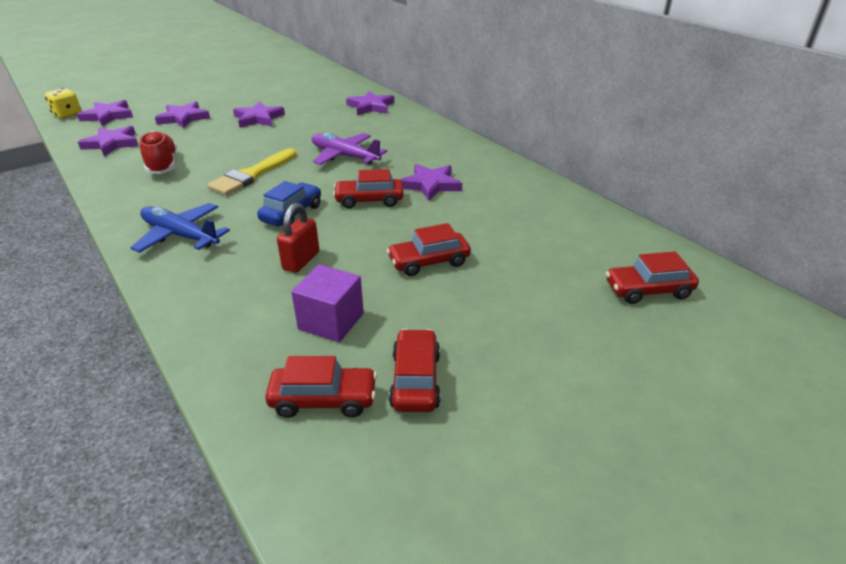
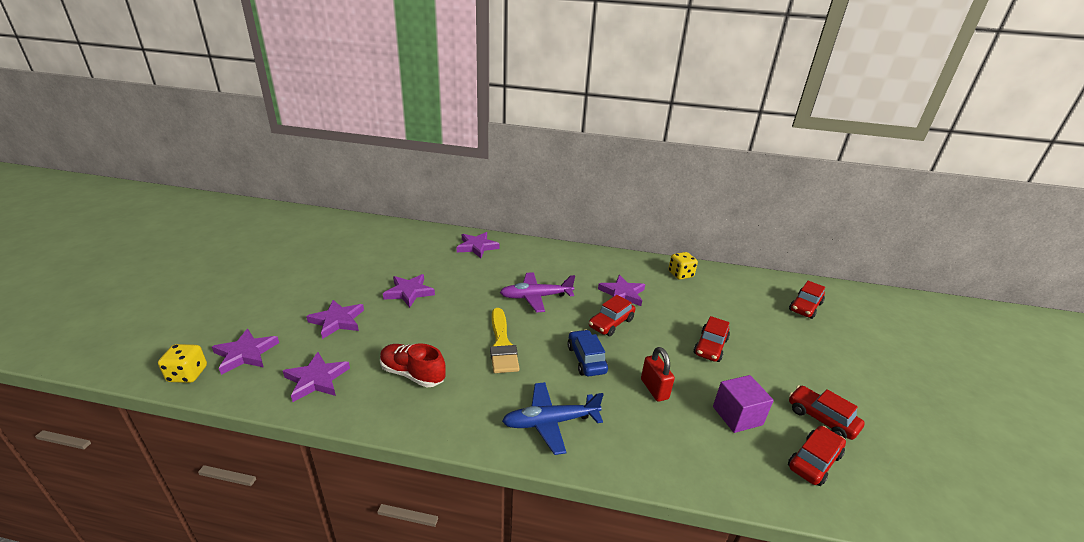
camera: 45 degrees left, 5 degrees down
(535, 195) = (680, 274): none -> yellow dice

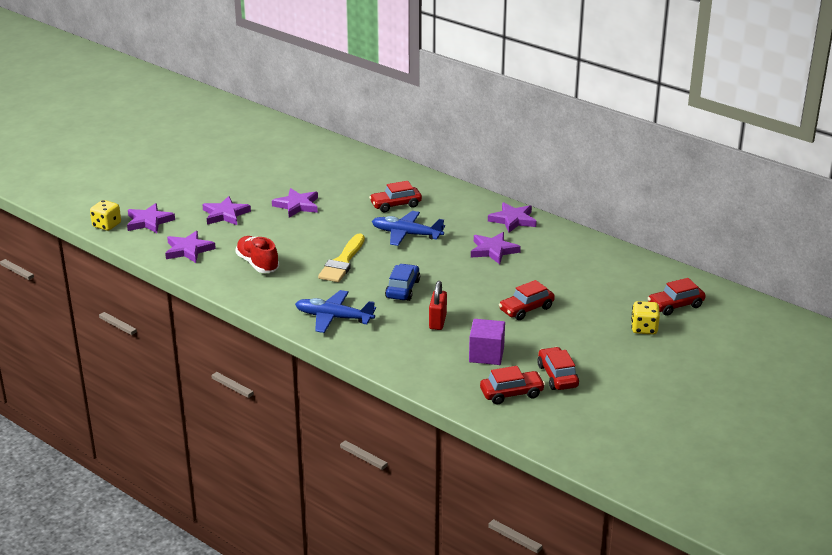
camera: 30 degrees right, 0 degrees up
(477, 247) = (391, 178): purple star -> purple star (513, 220)
(536, 297) = (406, 234): purple plane -> blue plane
(611, 323) = (454, 270): red car -> red car (395, 205)
(680, 274) = (577, 248): yellow dice -> yellow dice (644, 328)

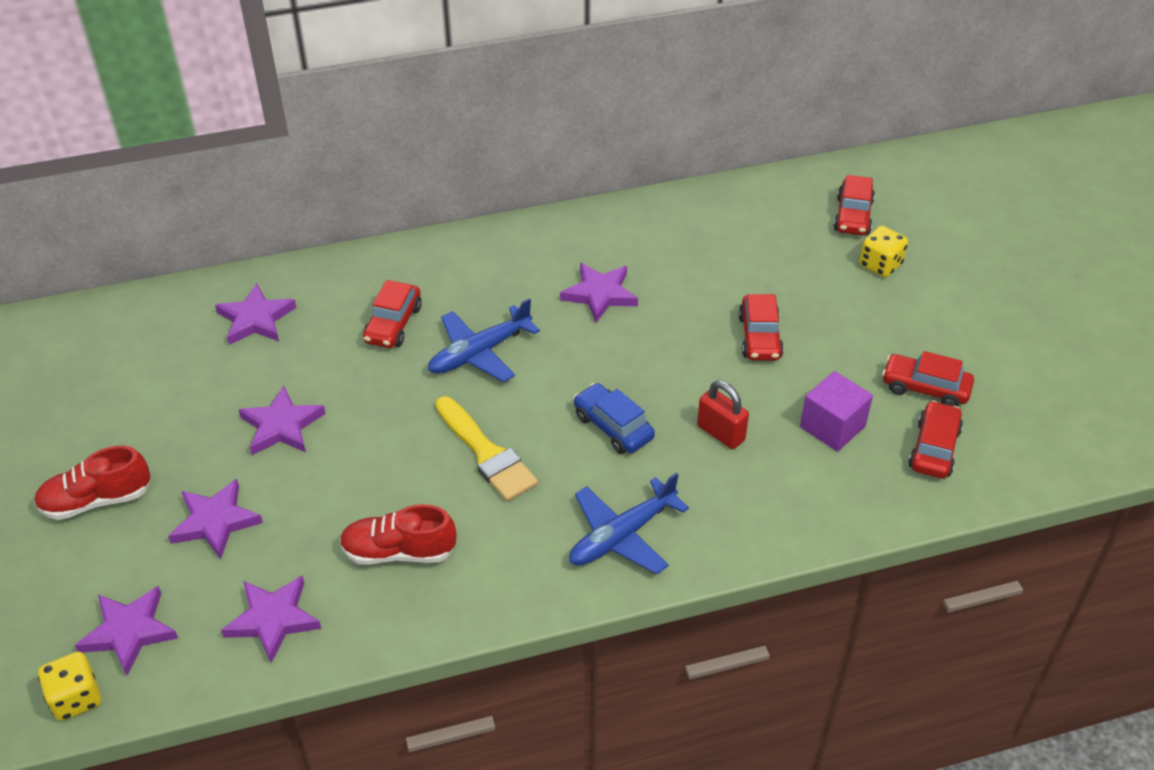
camera: 55 degrees left, 15 degrees up
(207, 184) = (97, 500): none -> red shoe
(513, 220) = (545, 240): purple star -> purple star (256, 319)

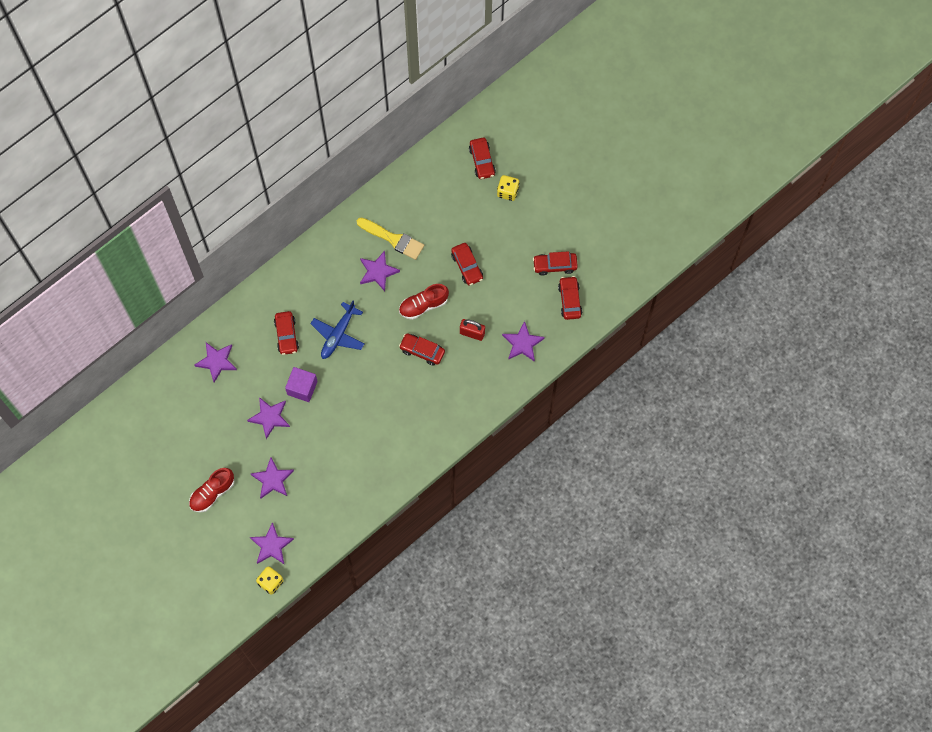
camera: 25 degrees left, 25 degrees up
(273, 619) = (328, 513): purple star -> purple star (522, 343)
(399, 552) = (361, 458): red shoe -> red shoe (423, 305)
(486, 453) = (372, 391): yellow brush -> yellow brush (393, 239)
(613, 427) = (422, 351): blue car -> red car
(622, 535) = (453, 407): blue plane -> none
(832, 426) = (520, 307): purple cube -> purple cube (302, 388)

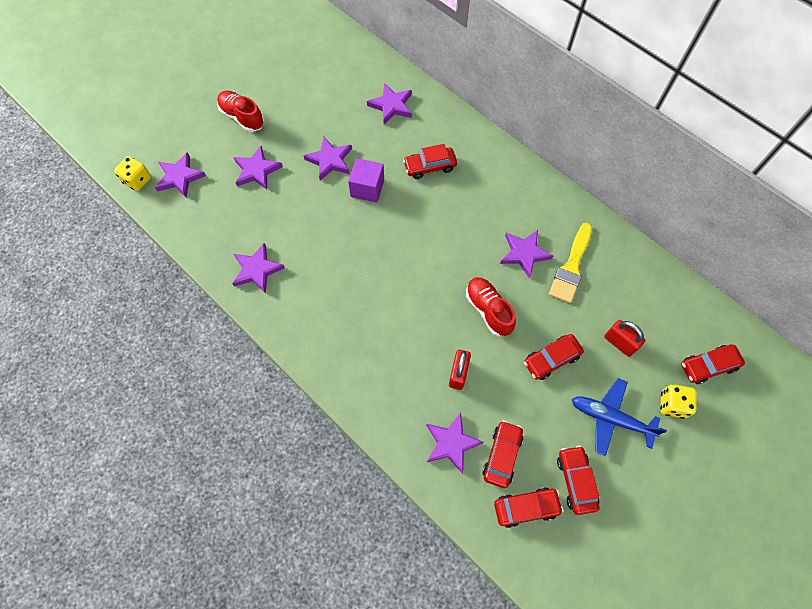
camera: 85 degrees right, 5 degrees down
(338, 334) = (437, 218): blue plane -> blue plane (610, 418)
(370, 479) = (257, 270): none -> purple star
(422, 351) = (426, 314): red car -> red car (502, 455)
(459, 217) = (619, 343): none -> red padlock

